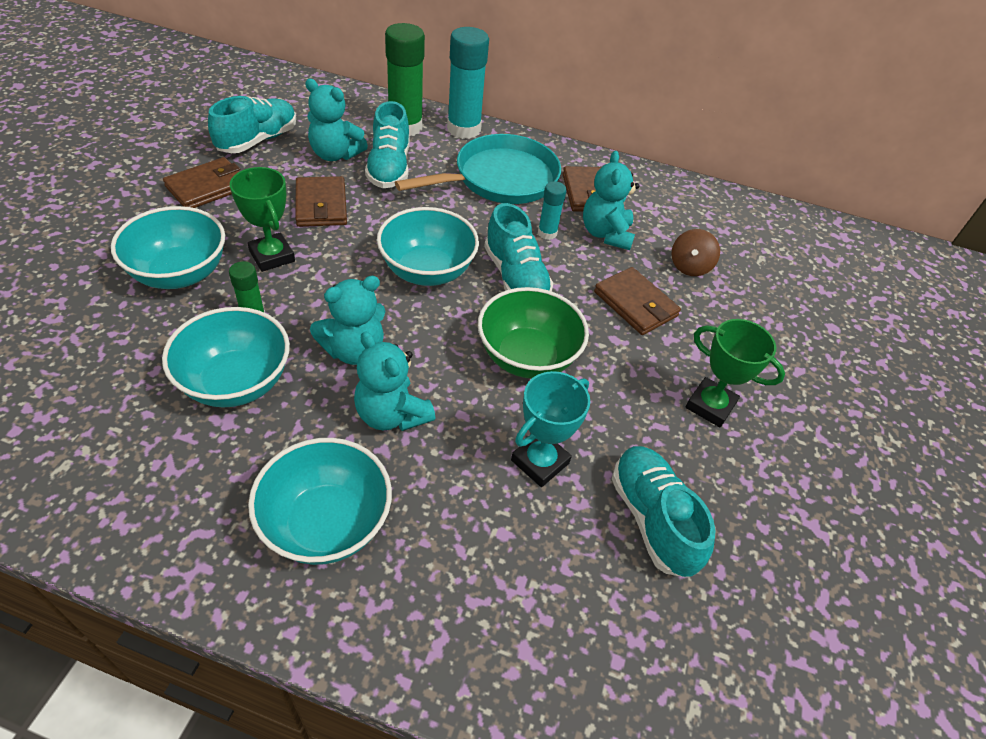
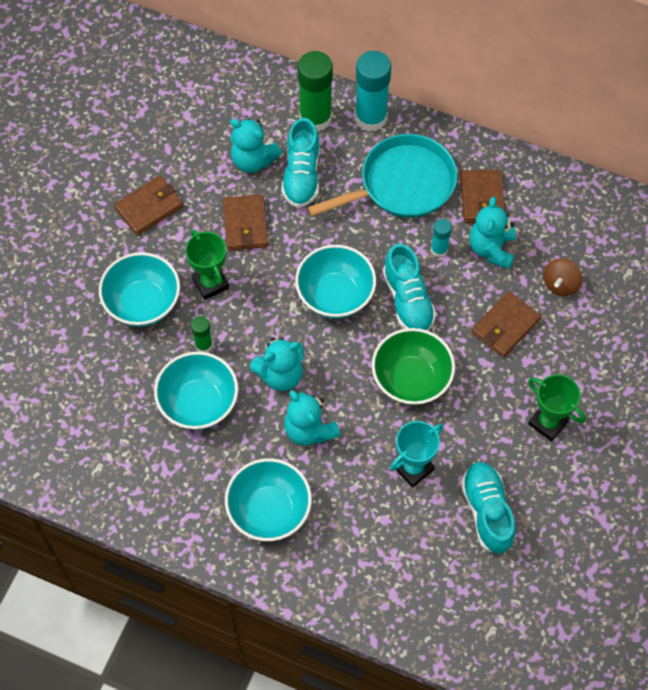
camera: 10 degrees right, 15 degrees up
(258, 140) = (183, 146): turquoise shoe -> none
(635, 304) = (505, 326): brown wallet -> brown wallet turned 75 degrees clockwise

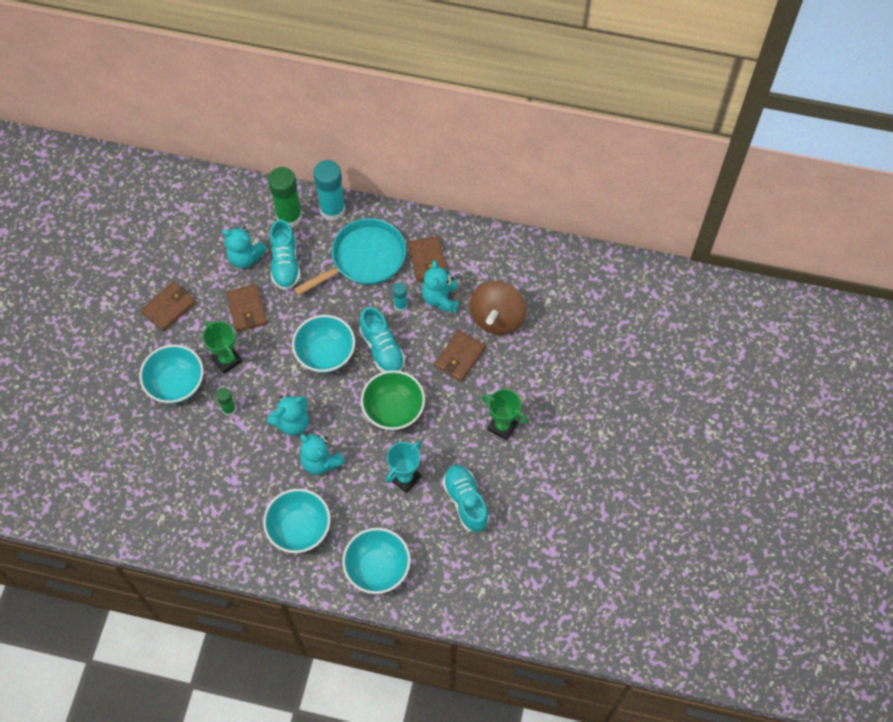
camera: 10 degrees left, 0 degrees up
(199, 403) = (232, 455): turquoise bowl -> turquoise bowl (377, 568)
(560, 284) = (497, 318): brown spinning top -> brown spinning top, size x1.88

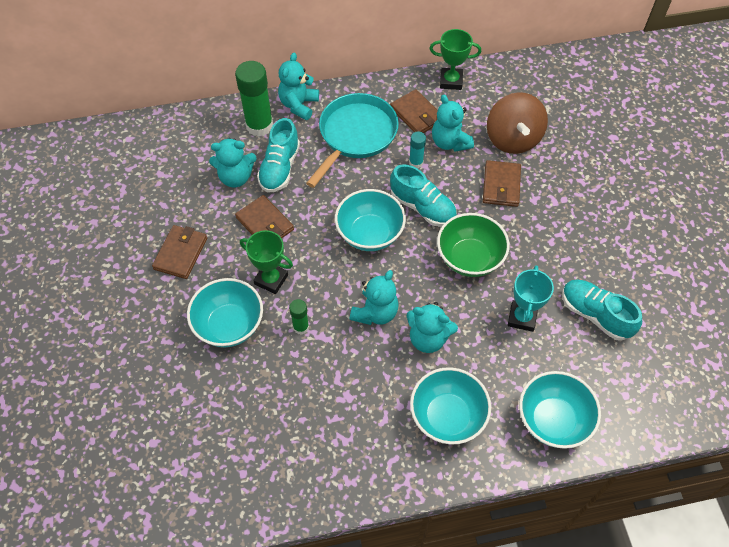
camera: 25 degrees left, 5 degrees down
(285, 263) = (280, 168): turquoise shoe -> turquoise shoe turned 45 degrees clockwise
(332, 210) = (299, 105): turquoise glue stick -> turquoise teddy bear
(502, 426) = (582, 230): green trophy -> green trophy (451, 81)

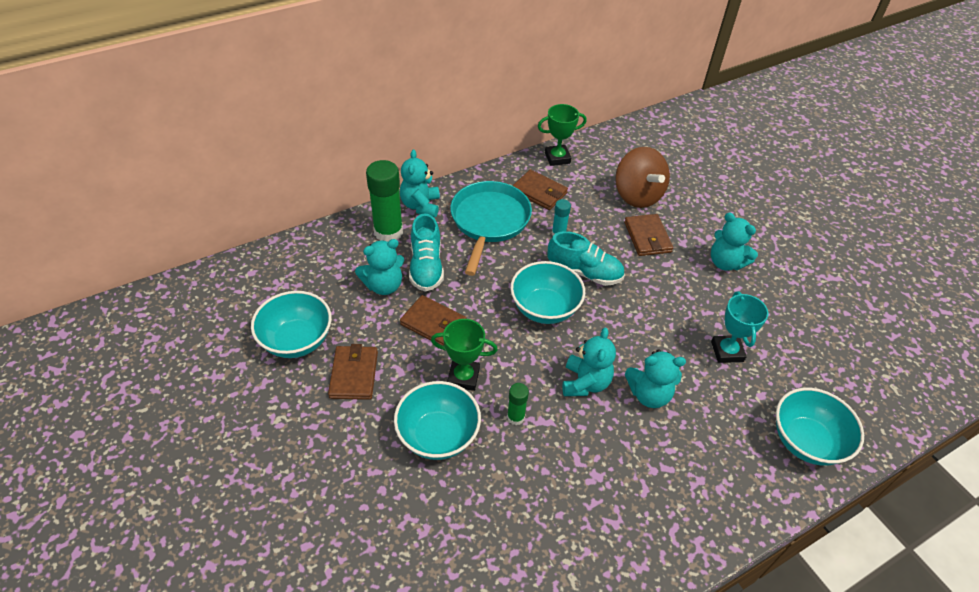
camera: 20 degrees left, 10 degrees down
(447, 416) = (706, 467): turquoise bowl -> turquoise bowl (297, 340)
(450, 142) = (582, 210): turquoise teddy bear -> turquoise teddy bear (725, 262)
(469, 258) = (651, 309): green bowl -> none
(595, 315) = (790, 332): turquoise shoe -> none

